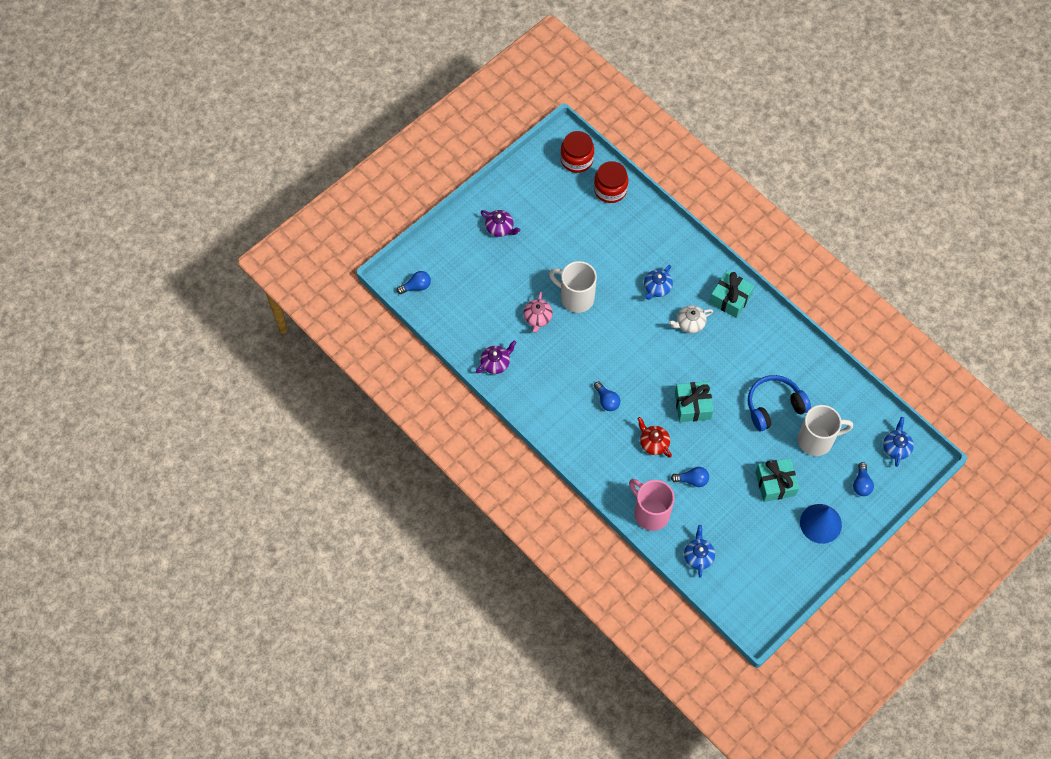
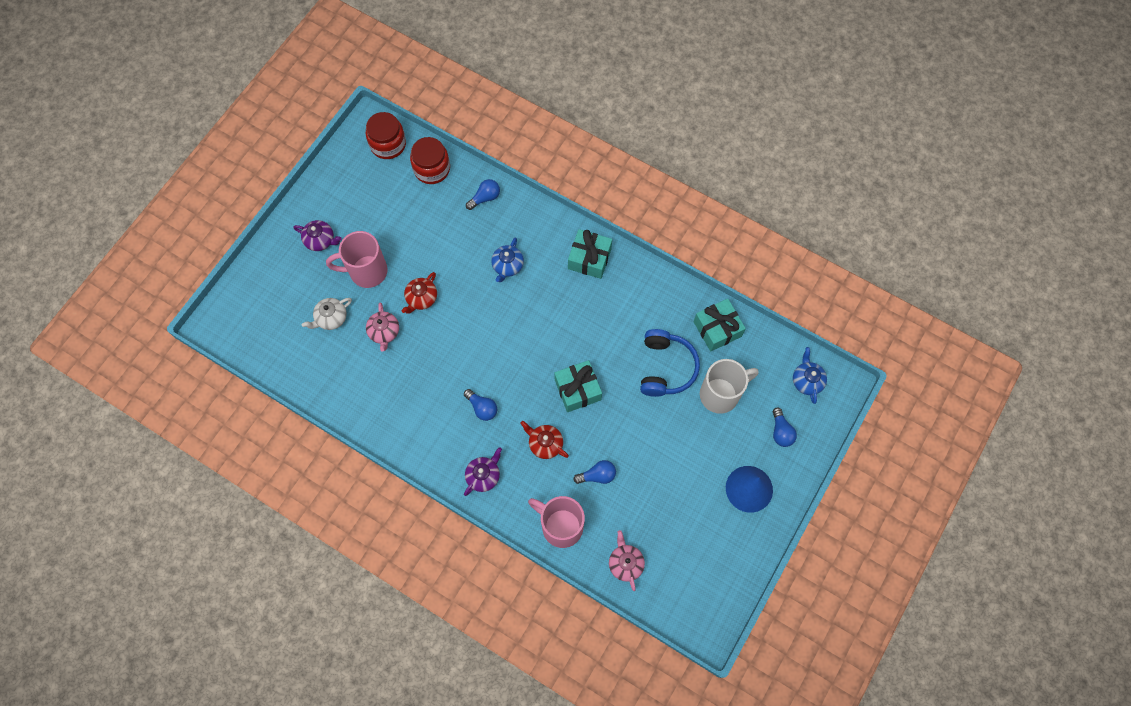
camera: 15 degrees left, 5 degrees up
(416, 286) = (241, 329): blue light bulb -> blue light bulb (485, 198)
(496, 363) = (349, 396): purple teapot -> purple teapot (483, 475)
(534, 264) = (366, 271): none -> pink mug
(575, 297) = (421, 298): white mug -> red teapot
(690, 323) = (552, 297): white teapot -> white teapot (331, 318)
(698, 556) = (625, 563): blue teapot -> pink teapot
(774, 406) = (666, 368): blue headphones -> blue headphones turned 135 degrees clockwise
(775, 483) = (688, 456): turquoise gift -> turquoise gift (717, 329)

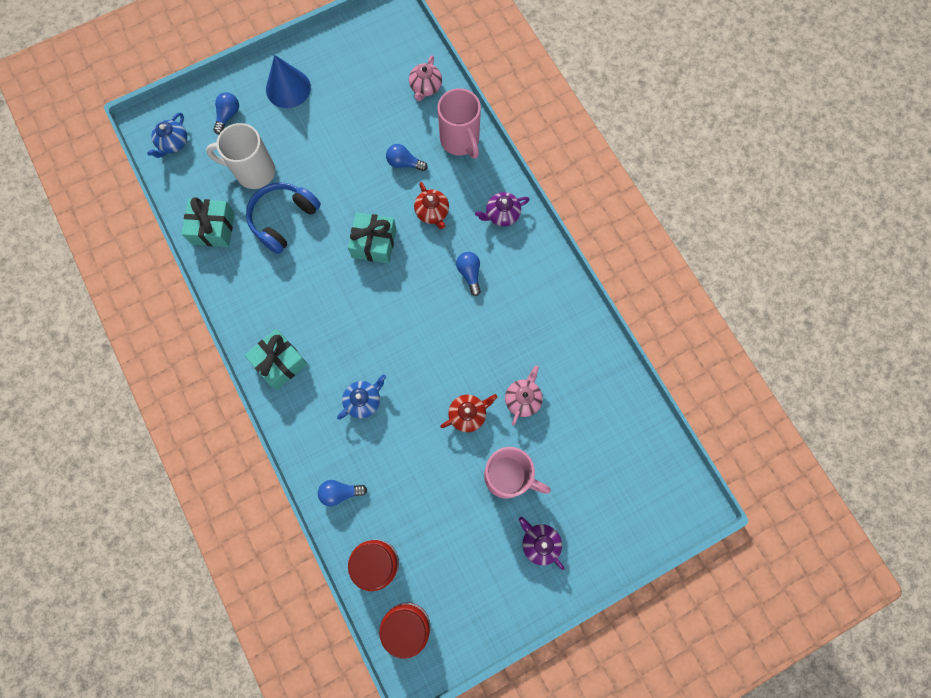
camera: 150 degrees left, 5 degrees up
(331, 318) = (569, 444): white teapot -> none

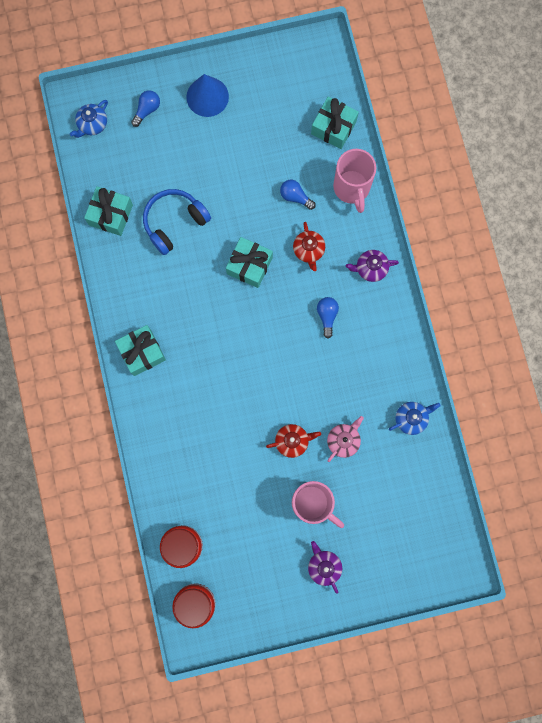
camera: 15 degrees right, 5 degrees up
(253, 172) = (158, 170): white mug -> none
(340, 492) = (167, 478): blue light bulb -> none
(363, 400) = (206, 405): blue teapot -> blue teapot (411, 418)
(425, 87) = (333, 127): pink teapot -> turquoise gift

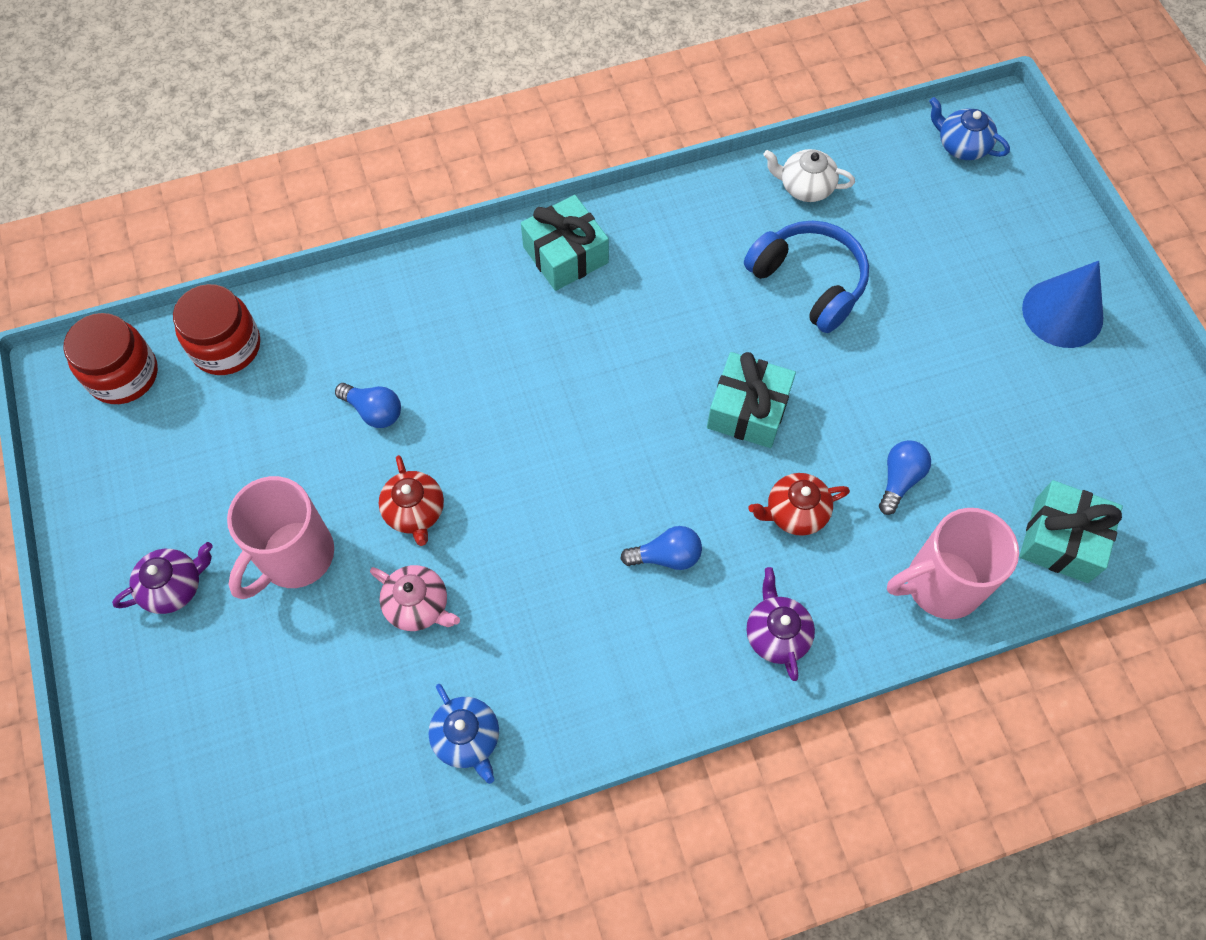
camera: 85 degrees right, 15 degrees down
(111, 215) = (805, 187): turquoise gift -> white teapot
(147, 110) = (1009, 222): blue light bulb -> blue light bulb (374, 411)

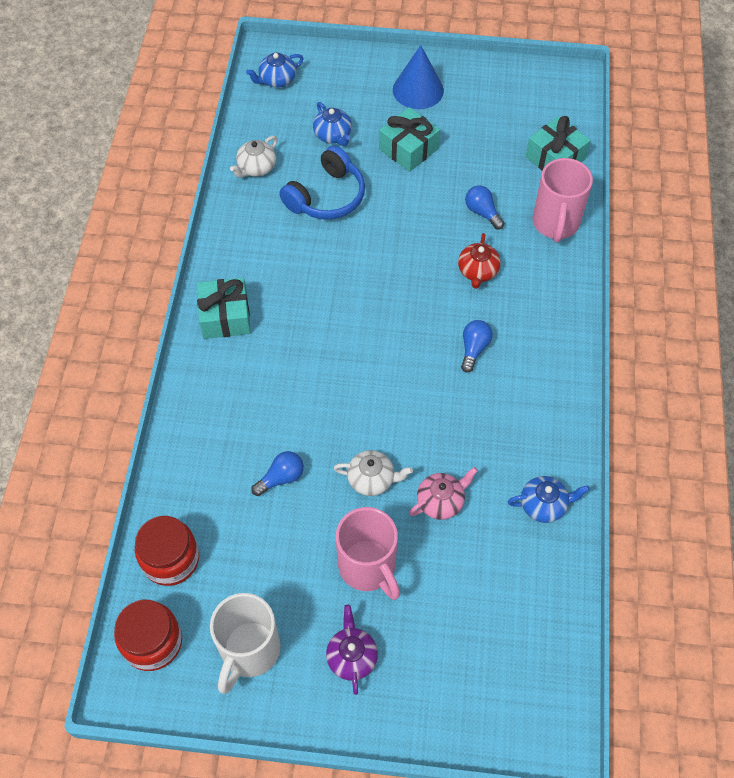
camera: 65 degrees left, 5 degrees down
(144, 475) = (249, 651): none -> white mug
(415, 512) = (372, 479): red teapot -> white teapot
(748, 410) = (398, 265): turquoise gift -> turquoise gift (408, 149)
(776, 634) = (549, 314): purple teapot -> none
(808, 282) = (326, 196): blue headphones -> blue headphones turned 150 degrees clockwise
(913, 247) = (333, 135): none -> blue teapot

